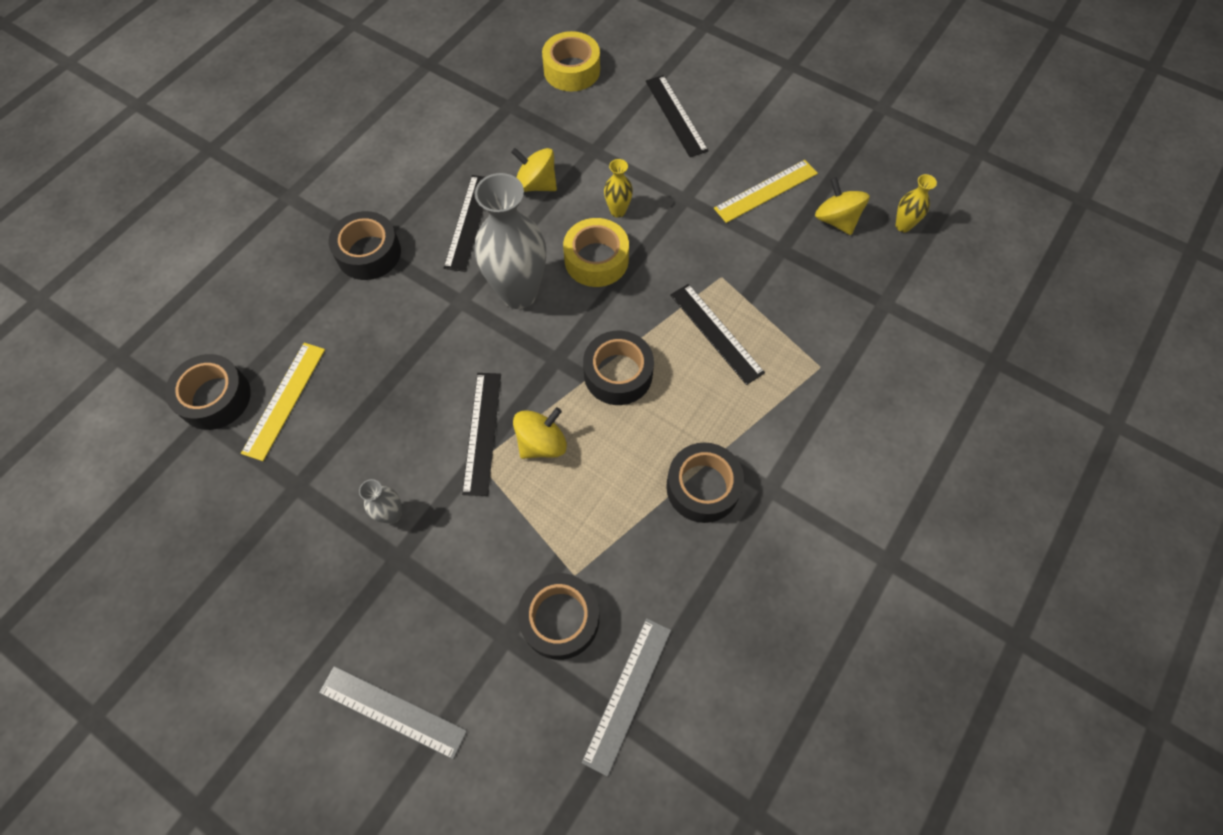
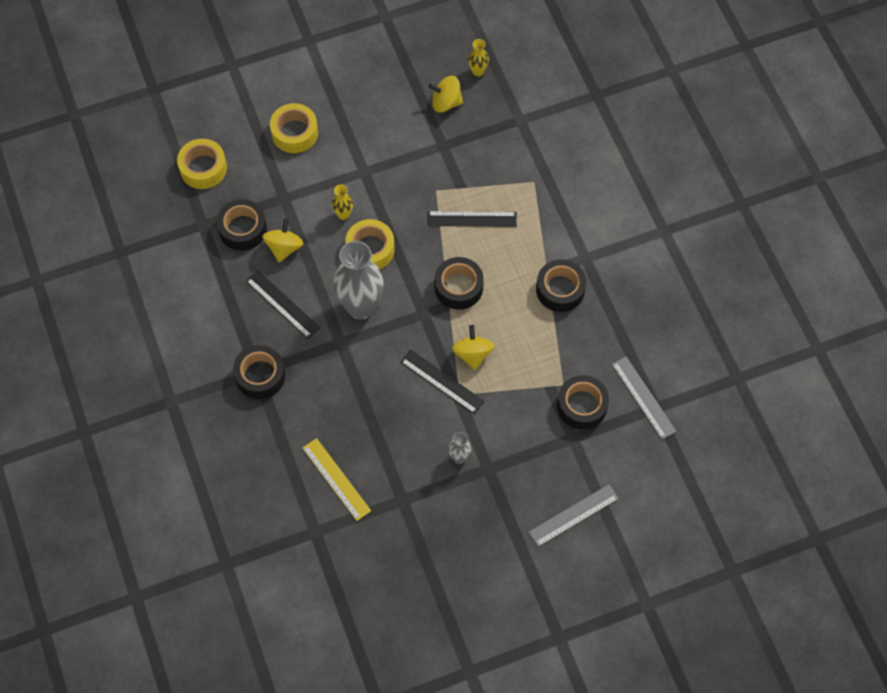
camera: 55 degrees left, 0 degrees up
(215, 397) = (303, 518): black tape -> black tape (242, 229)
(536, 184) = (284, 248): yellow spinning top -> yellow spinning top turned 135 degrees clockwise
(676, 115) = (294, 133): black ruler -> yellow tape
(766, 191) = (395, 124): yellow ruler -> none

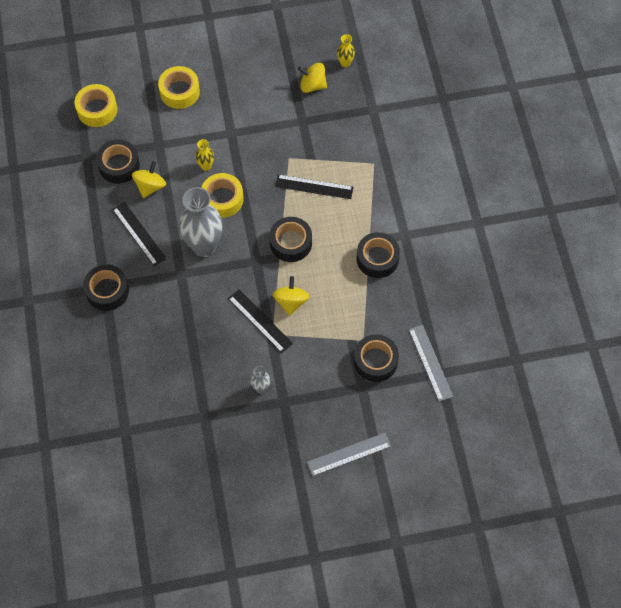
camera: 10 degrees right, 0 degrees up
(336, 479) = (152, 389): yellow ruler -> none

